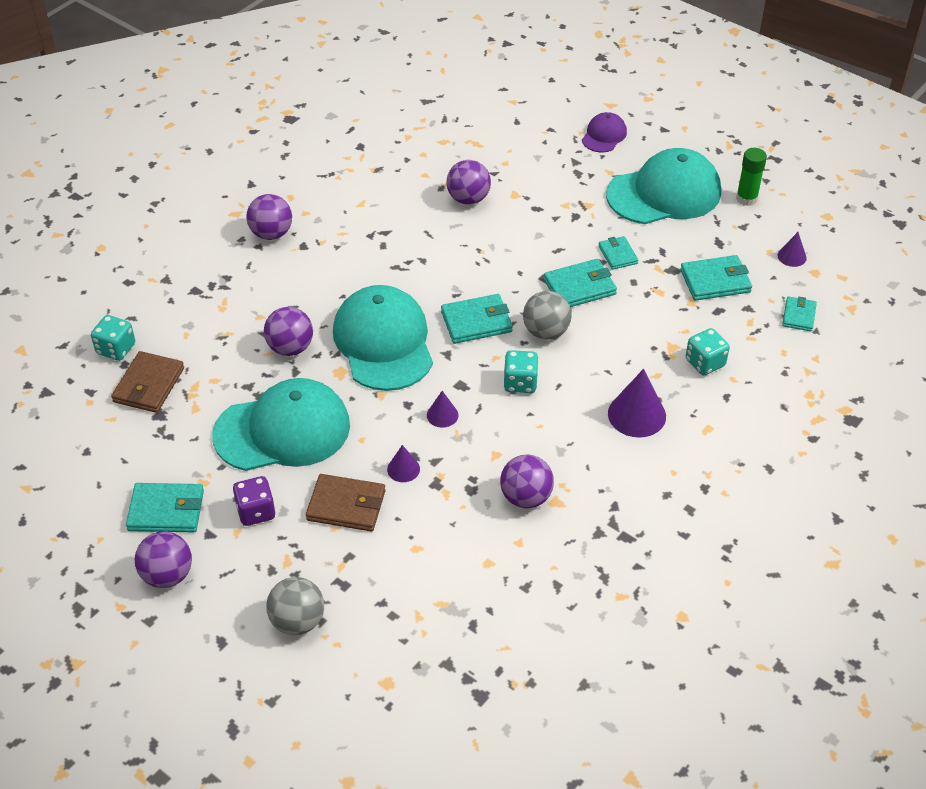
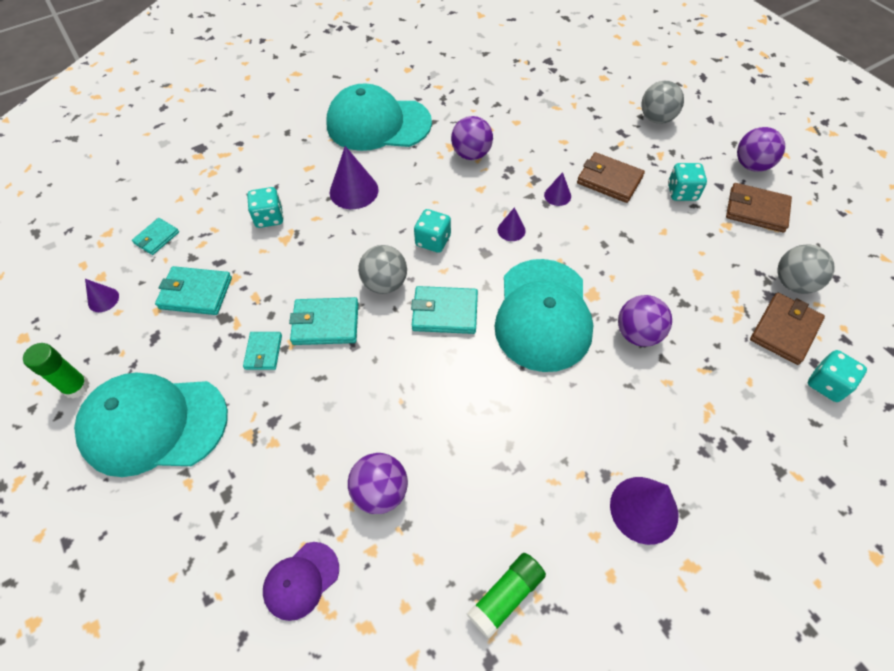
camera: 160 degrees left, 10 degrees up
(134, 433) = (793, 283): none -> grey ball
(166, 510) = (756, 210): turquoise wallet -> brown wallet
(256, 512) = (682, 192): purple dice -> turquoise dice
(271, 233) = (644, 509): purple ball -> purple cone
(283, 430) = (654, 252): turquoise cap -> turquoise cap (378, 124)
(359, 173) = (506, 596): none -> green glue stick
(604, 135) = (147, 558): purple cap -> purple cap (301, 580)

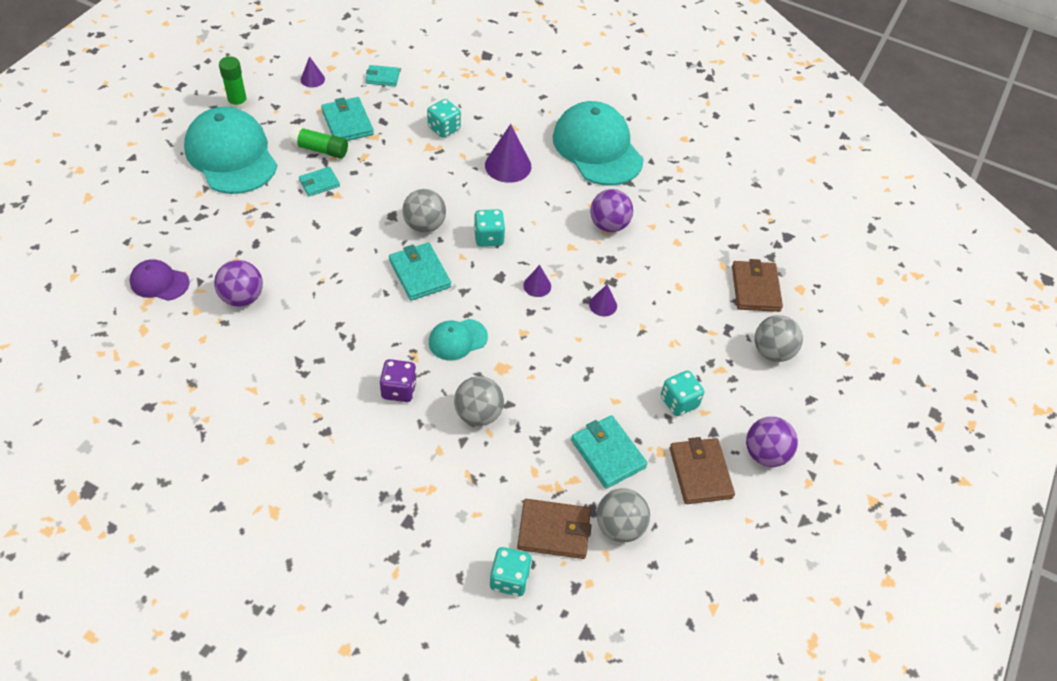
camera: 55 degrees right, 5 degrees down
(325, 324) = (364, 206): turquoise wallet -> turquoise wallet (608, 454)
(506, 596) = (198, 400): green glue stick -> green glue stick (320, 150)
(543, 315) = (457, 339): turquoise cap -> turquoise cap, size x0.48
(581, 387) = (399, 389): none -> purple dice
(609, 180) = (652, 338): brown wallet -> brown wallet (755, 288)
(637, 334) = (478, 414): purple ball -> grey ball
(644, 509) = (307, 466): purple cone -> none

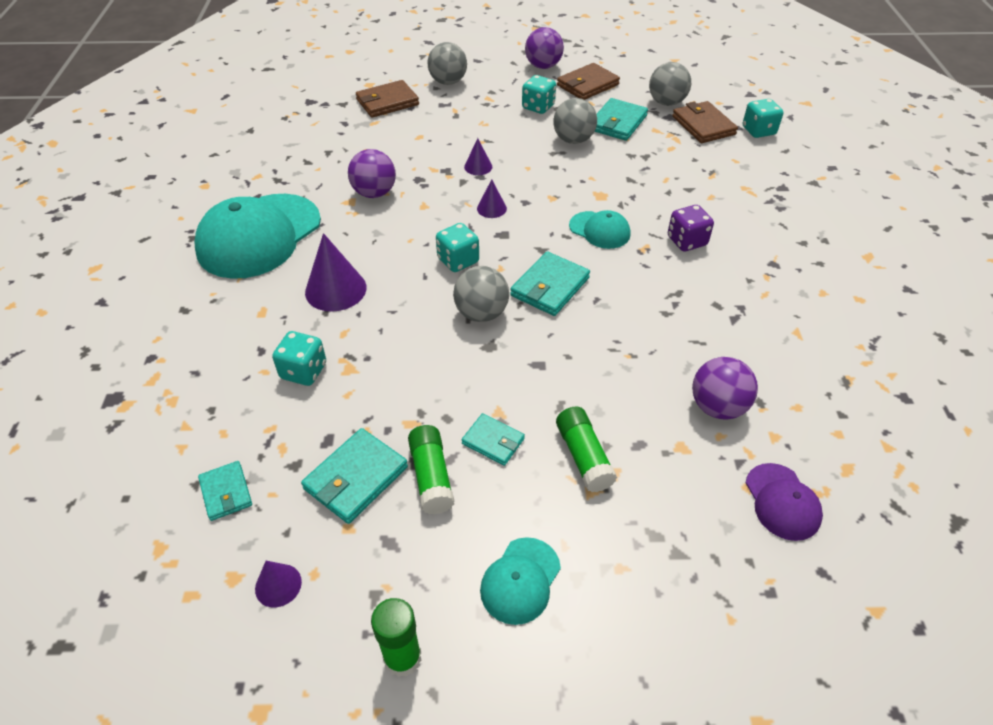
camera: 115 degrees left, 5 degrees down
(231, 155) = (520, 580): turquoise cap -> turquoise cap, size x0.48
(272, 215) = (583, 456): none -> green glue stick
(478, 414) = (657, 190): grey ball -> grey ball (573, 140)

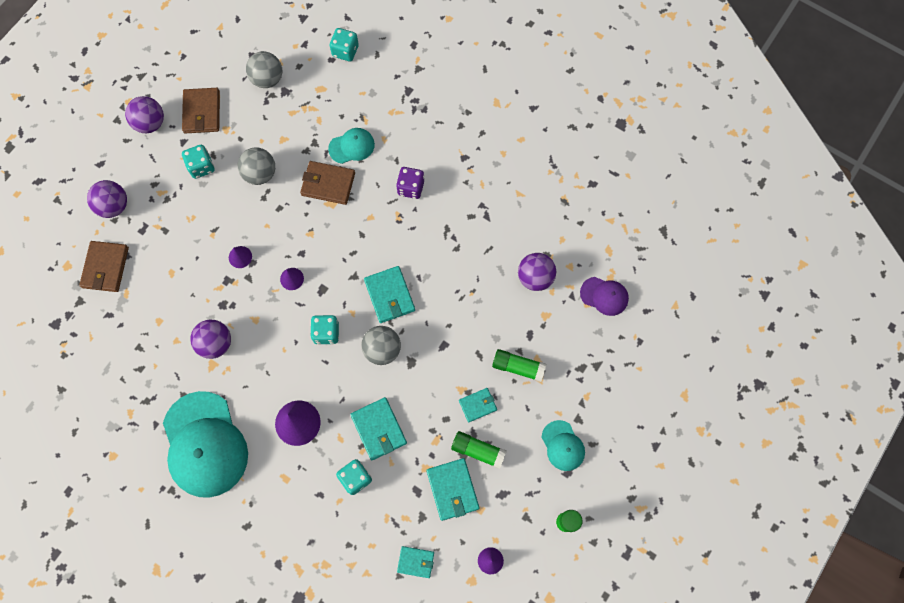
camera: 55 degrees left, 25 degrees up
(448, 82) = (114, 206): grey ball -> purple ball
(599, 230) = (363, 229): turquoise cap -> turquoise cap (352, 146)
(618, 123) = (264, 129): turquoise wallet -> turquoise wallet (379, 429)
(703, 125) = (312, 79): brown wallet -> brown wallet (328, 184)

